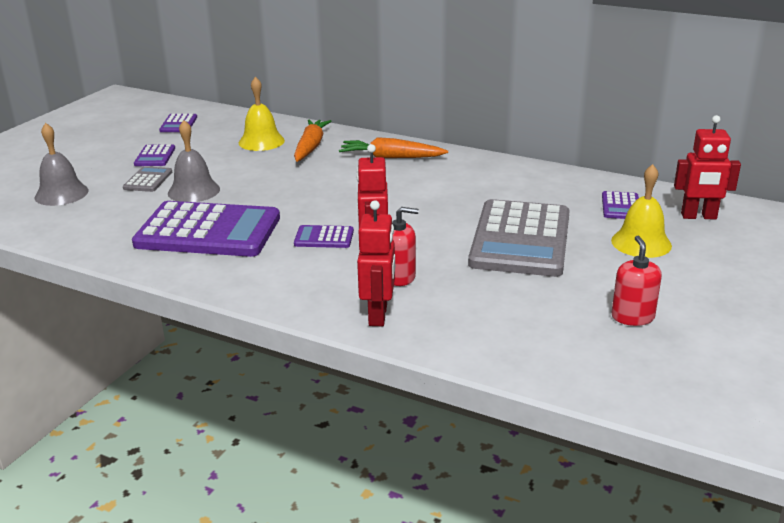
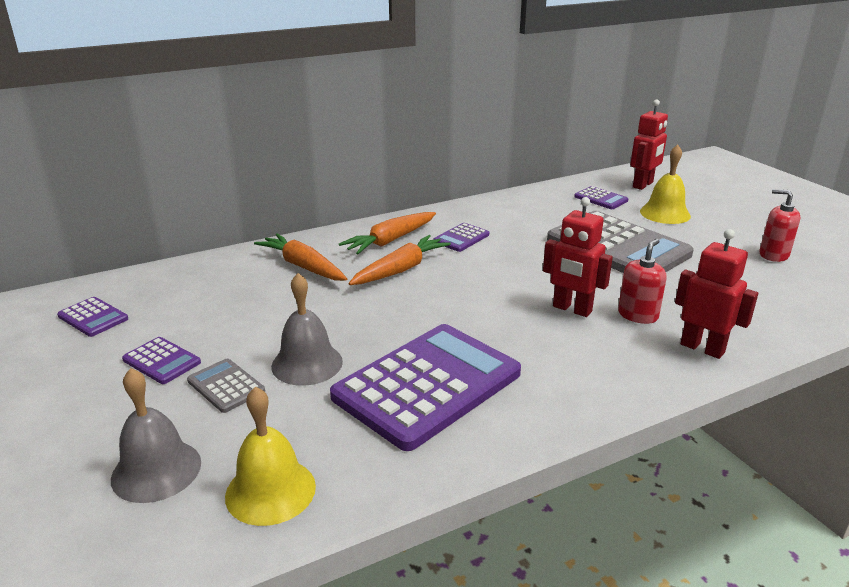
camera: 55 degrees left, 0 degrees up
(261, 141) = (242, 285): yellow bell -> yellow bell (270, 491)
(324, 237) = (521, 325): purple calculator -> purple calculator (461, 238)
(350, 175) = (400, 270): none -> orange carrot

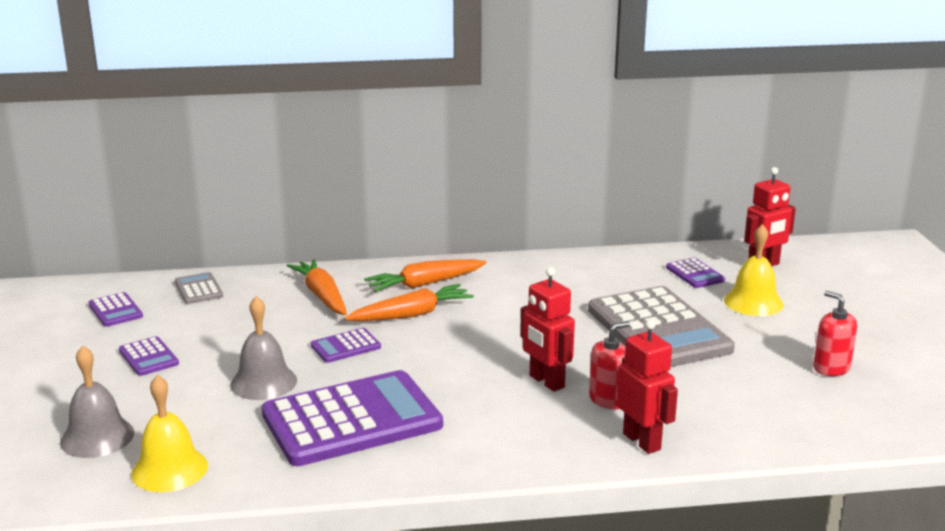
camera: 20 degrees right, 5 degrees down
(226, 386) = (186, 387): grey calculator -> grey calculator (199, 289)
(461, 238) = (499, 293): purple calculator -> purple calculator (345, 346)

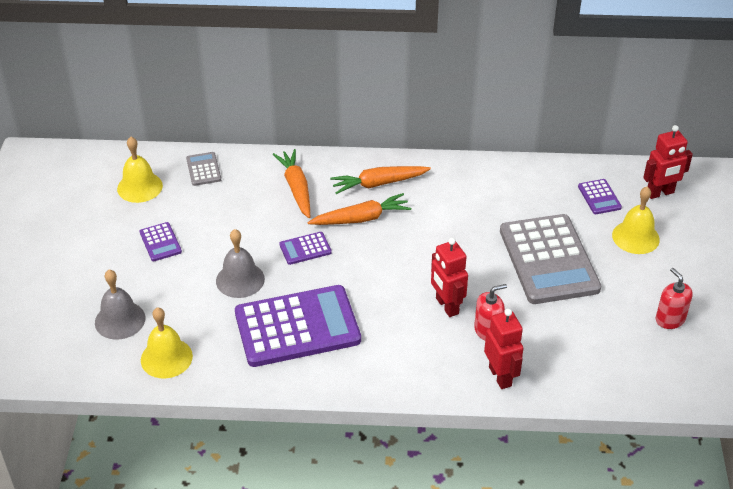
camera: 10 degrees right, 20 degrees up
(115, 310) = (140, 187): purple calculator -> yellow bell

